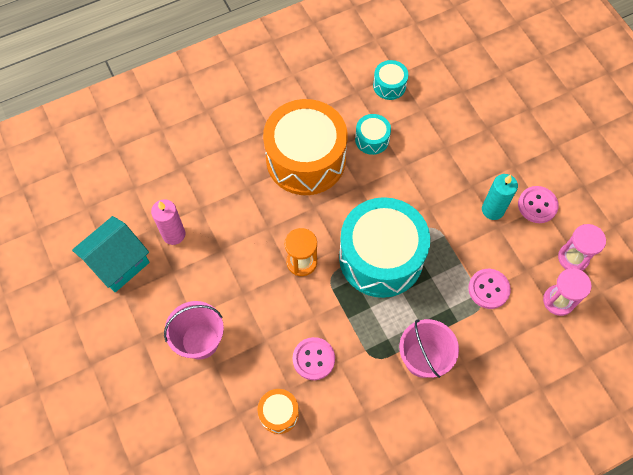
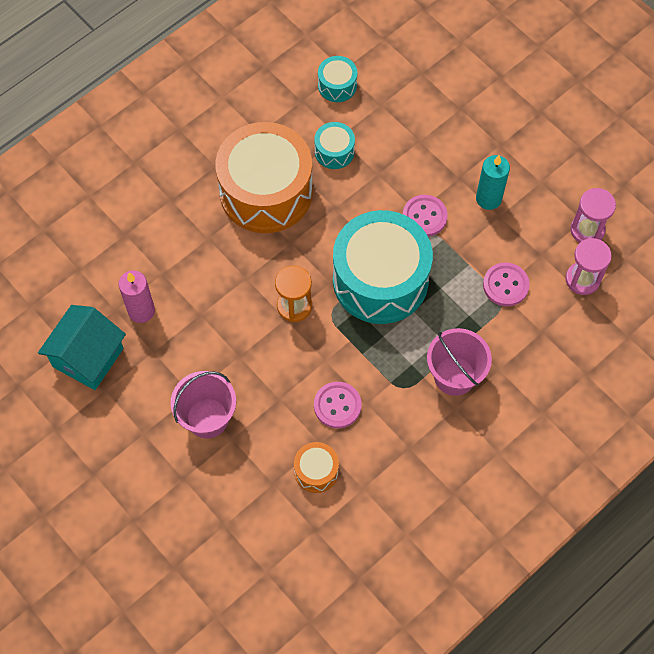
camera: 15 degrees left, 0 degrees up
(537, 205) = (535, 182): pink button -> pink button (424, 217)

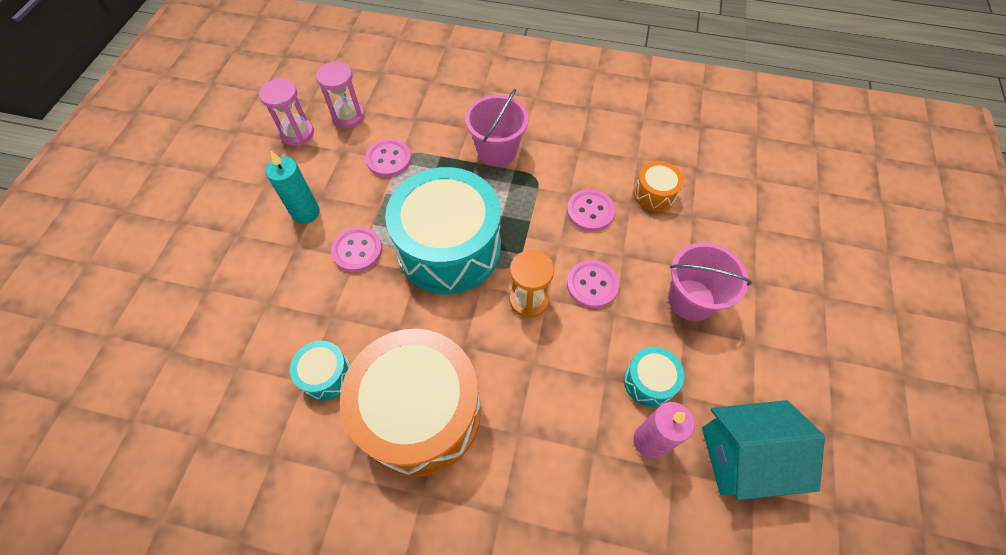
camera: 125 degrees left, 5 degrees down
(272, 358) = (592, 285): none -> pink button
(337, 85) = (229, 430): turquoise drum -> turquoise drum (649, 381)

